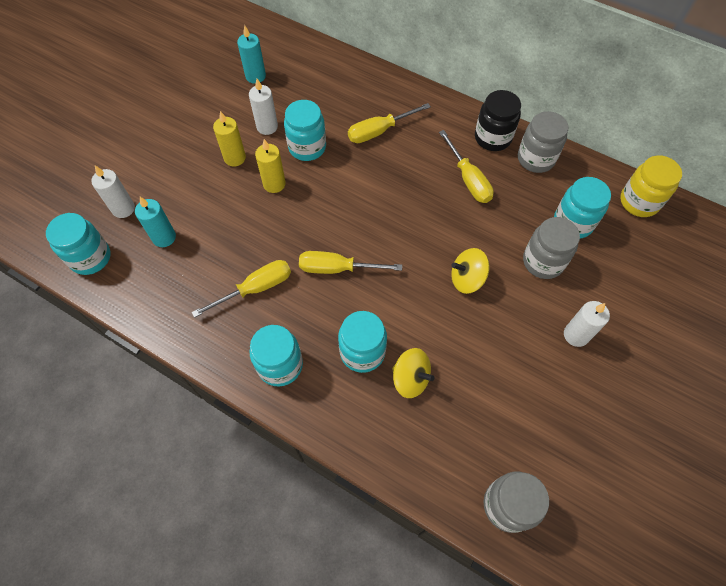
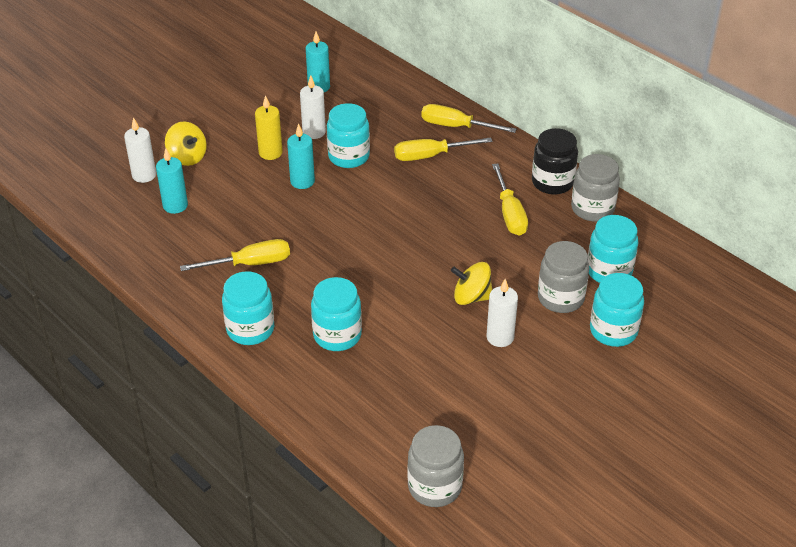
camera: 15 degrees right, 20 degrees down
(90, 257) = (98, 209): turquoise jar -> turquoise jar (613, 331)
(274, 184) = (302, 181): yellow candle -> turquoise candle
(337, 268) = (339, 263): yellow screwdriver -> yellow screwdriver (456, 126)
(410, 379) = (377, 367): yellow spinning top -> yellow spinning top (187, 157)
(576, 335) = (569, 366): white candle -> white candle (500, 337)
(639, 202) = (693, 267): yellow jar -> none

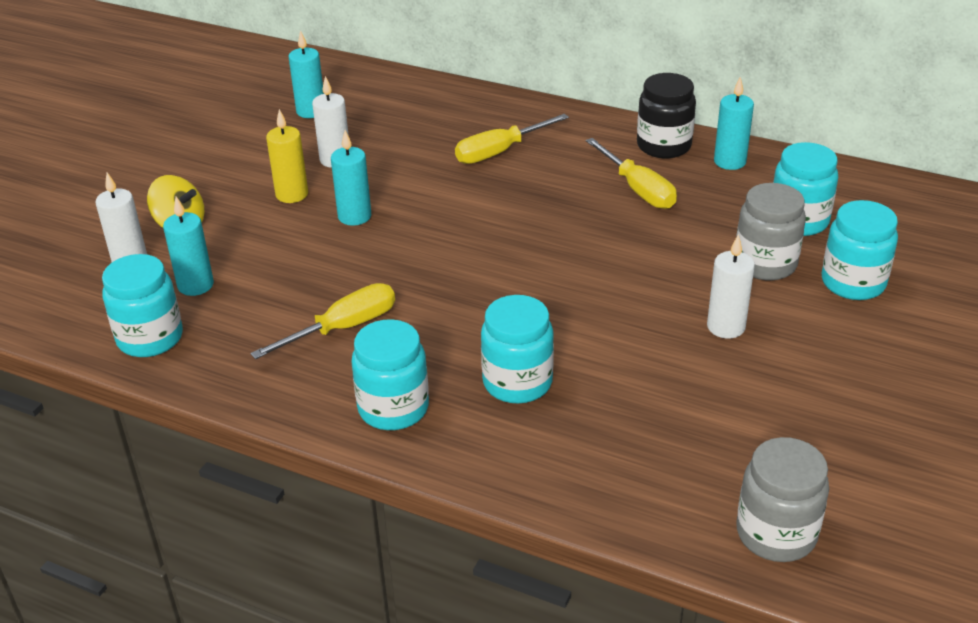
camera: 20 degrees left, 5 degrees down
(349, 156) = (397, 176): turquoise jar -> turquoise jar (150, 338)
(456, 126) = (509, 115): yellow screwdriver -> none
(471, 297) = (658, 291): yellow spinning top -> none
(592, 209) = (729, 162): grey jar -> turquoise candle

